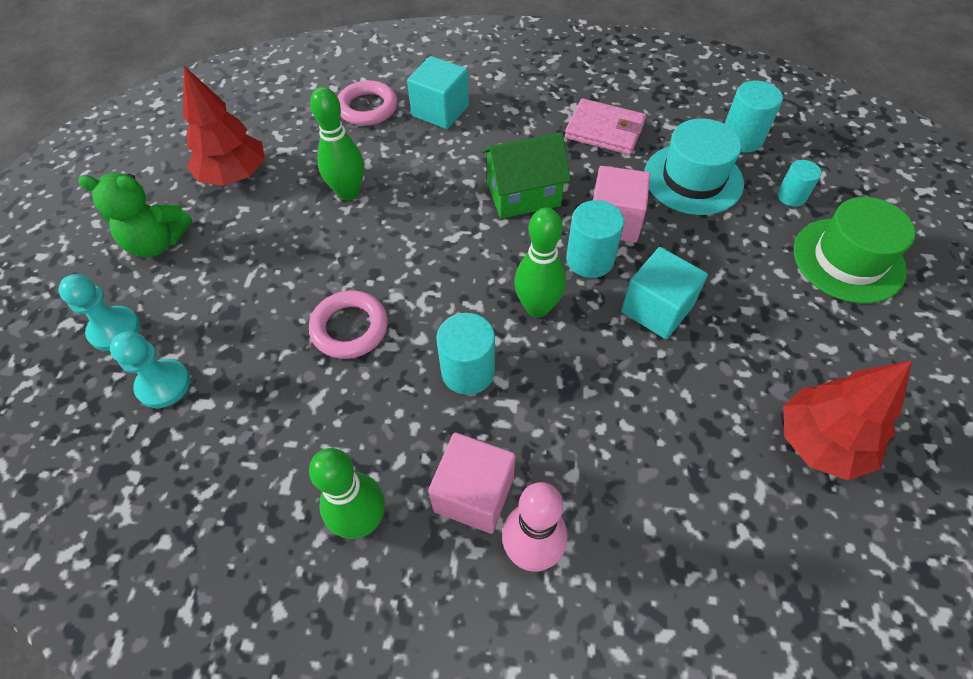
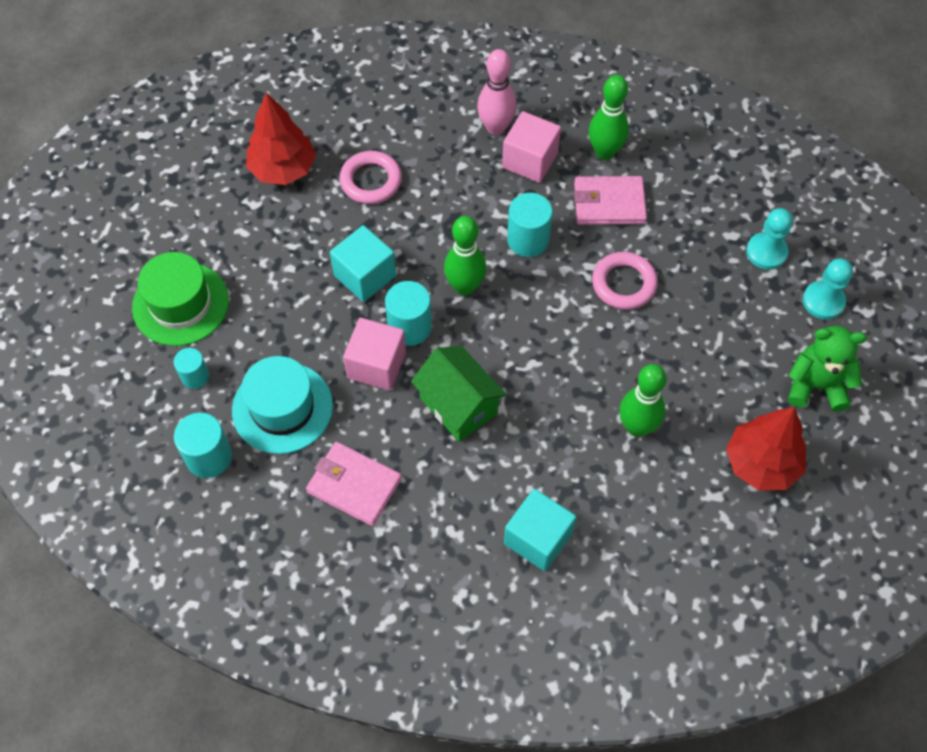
camera: 175 degrees left, 5 degrees up
(361, 434) = (609, 203): none -> pink wallet
(367, 108) = (624, 553): pink ring -> pink ring (371, 181)
(523, 195) = (458, 405): green house -> green house turned 60 degrees clockwise

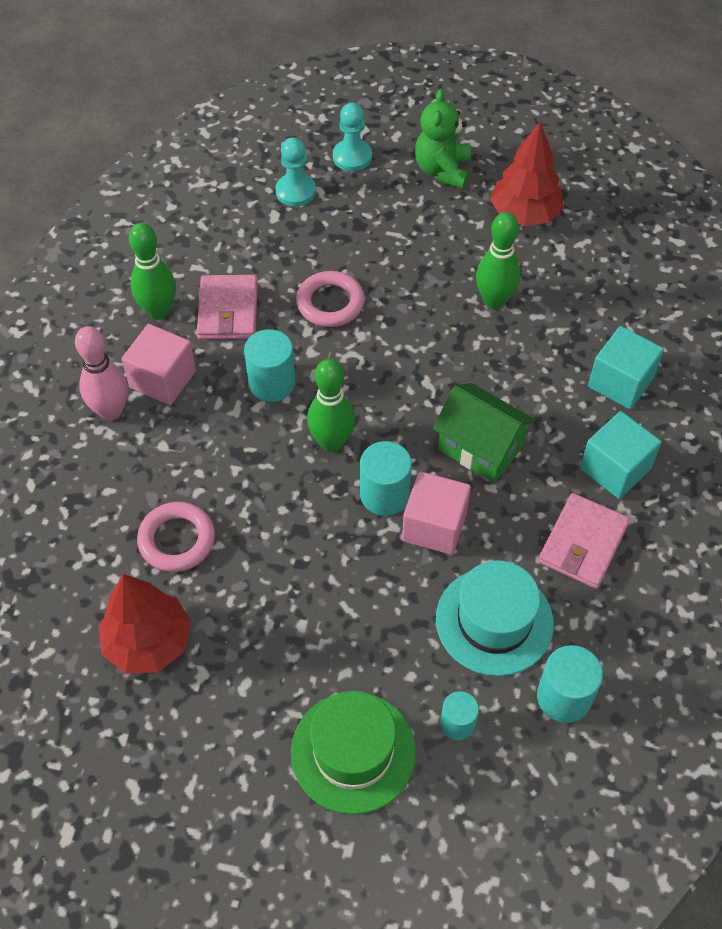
camera: 90 degrees left, 5 degrees down
(365, 276) = (315, 542): turquoise cube -> turquoise cube (615, 469)
(458, 405) = (480, 448): green house -> green house turned 75 degrees clockwise

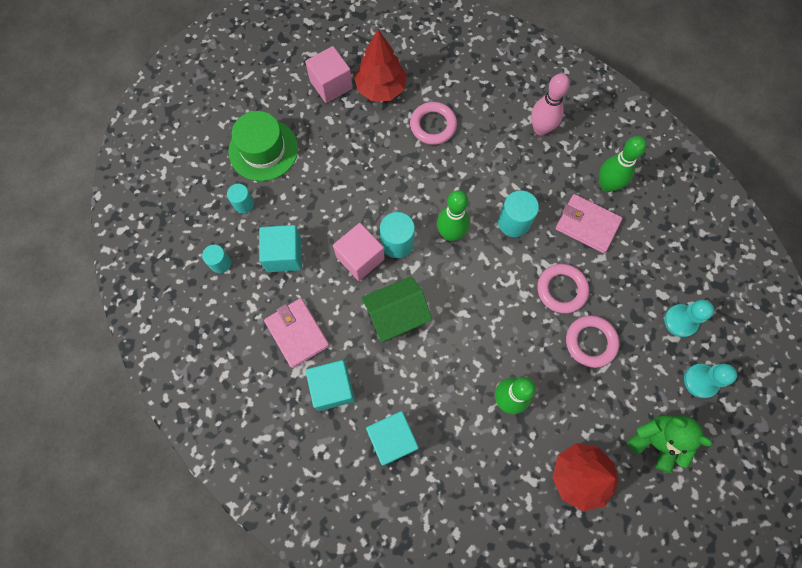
camera: 120 degrees right, 15 degrees up
(163, 379) = (550, 165): pink cube -> pink cube (331, 85)
(375, 255) = (590, 342): none -> pink ring
(494, 621) = (284, 255): turquoise hat -> turquoise cube
(564, 697) = (220, 263): turquoise cylinder -> turquoise cylinder, size x0.64

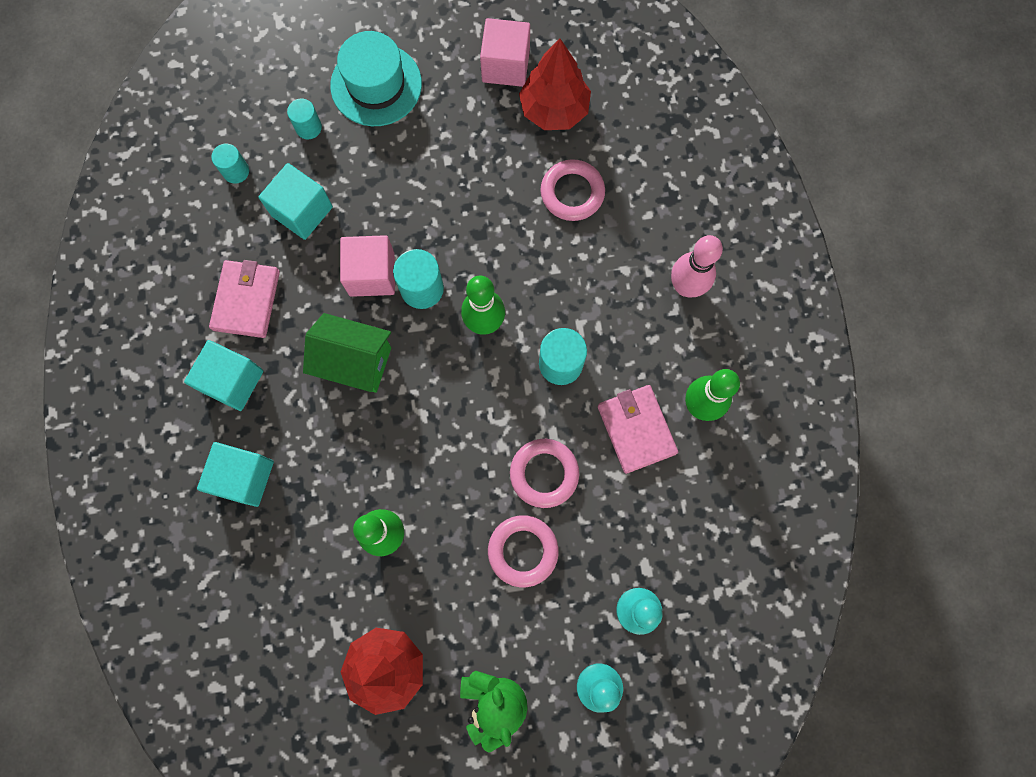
camera: 40 degrees right, 5 degrees up
(263, 150) = (376, 85): green hat -> turquoise hat

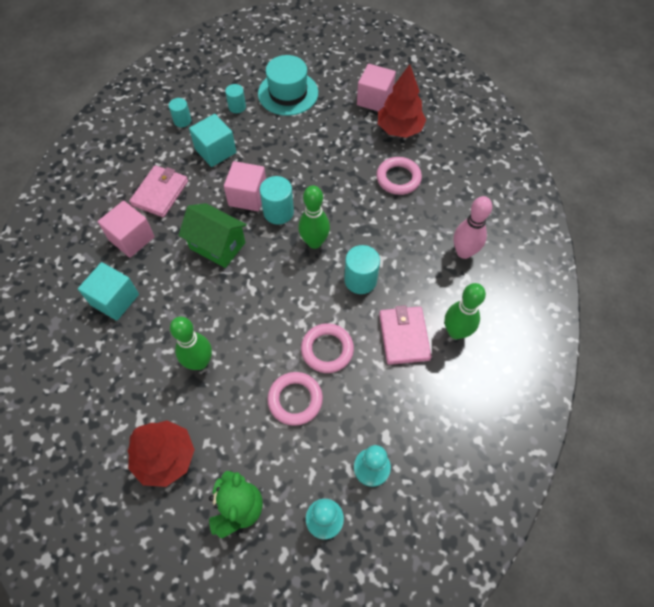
camera: 15 degrees right, 15 degrees down
(232, 381) = (131, 238): turquoise cube -> pink cube

